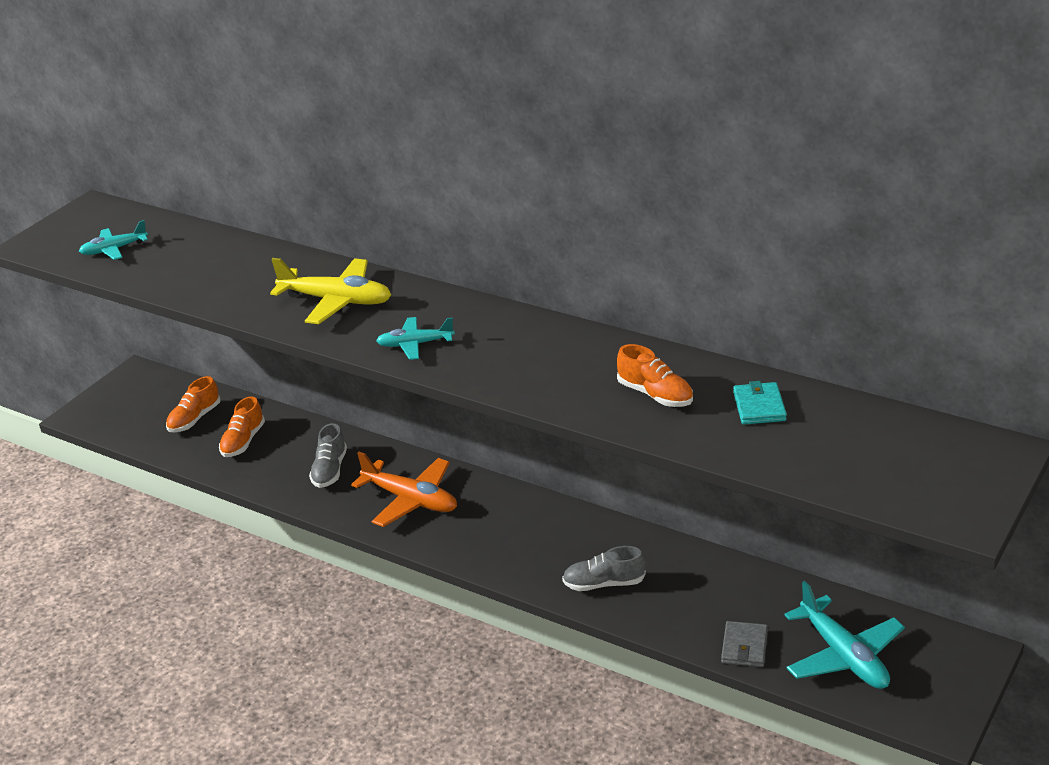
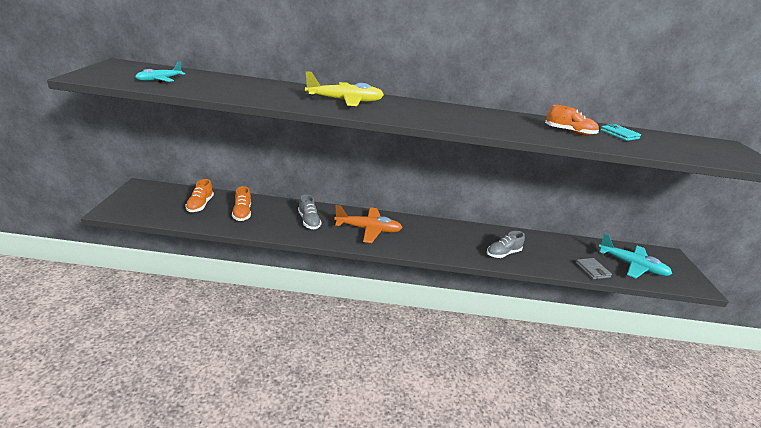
camera: 35 degrees left, 5 degrees down
(415, 344) = (418, 117): turquoise plane -> none

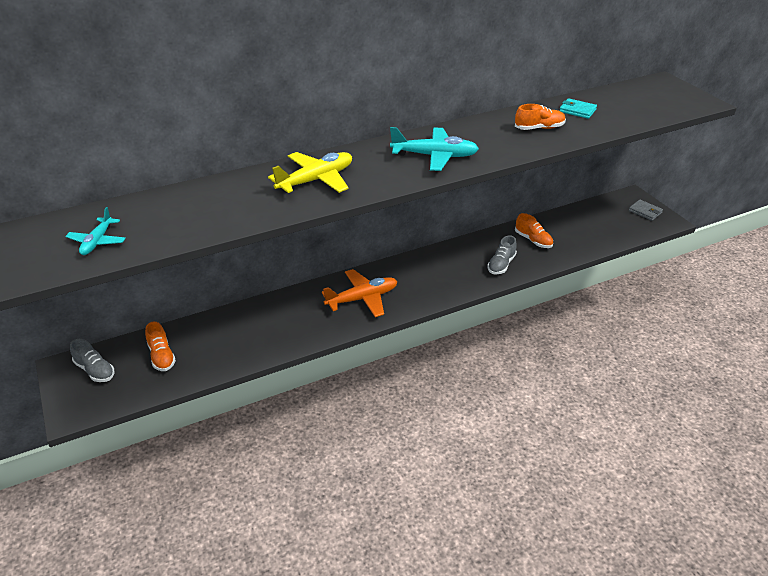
camera: 25 degrees left, 10 degrees up
(242, 213) = (218, 343): orange shoe -> orange shoe (533, 240)
(309, 221) = (296, 318): grey shoe -> grey shoe (95, 370)
(592, 270) = (583, 246): grey wallet -> grey wallet (645, 212)
(632, 266) = (610, 224): turquoise plane -> turquoise plane (434, 156)

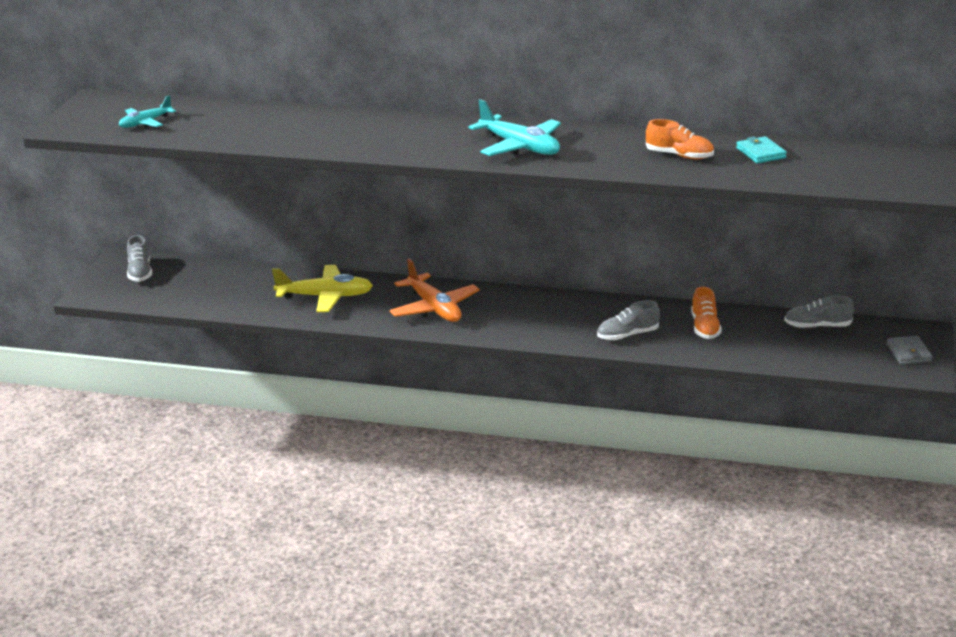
camera: 40 degrees right, 10 degrees down
(161, 356) = (201, 283): orange shoe -> none
(316, 180) = (377, 133): yellow plane -> yellow plane (325, 297)
(362, 299) = (434, 308): orange plane -> orange plane turned 45 degrees clockwise
(583, 214) = (817, 326): none -> grey shoe

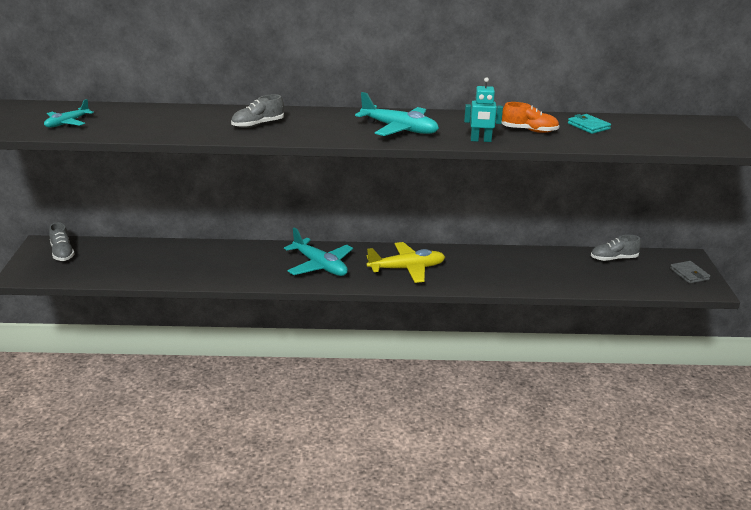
camera: 15 degrees left, 0 degrees up
(325, 297) = (227, 263): yellow plane -> yellow plane (407, 269)
(434, 308) = (320, 266): orange plane -> turquoise plane
(610, 166) = (480, 140): none -> turquoise robot
(627, 335) = (480, 276): grey shoe -> grey shoe (258, 125)
(705, 328) = (534, 266): orange shoe -> none

